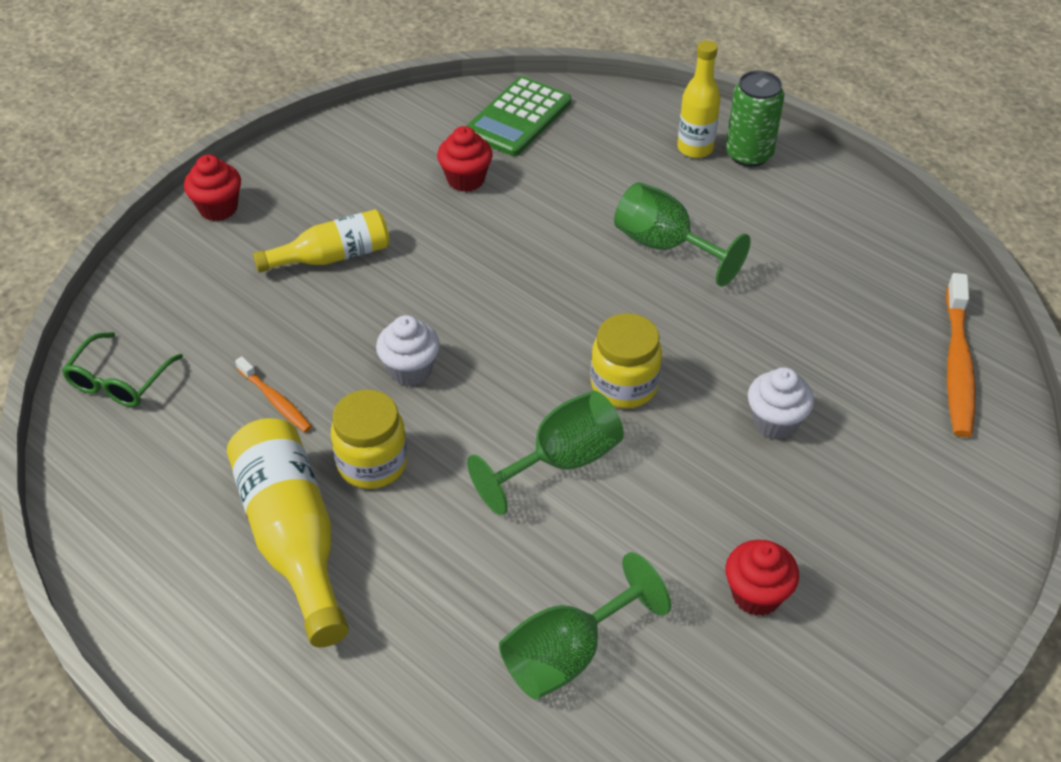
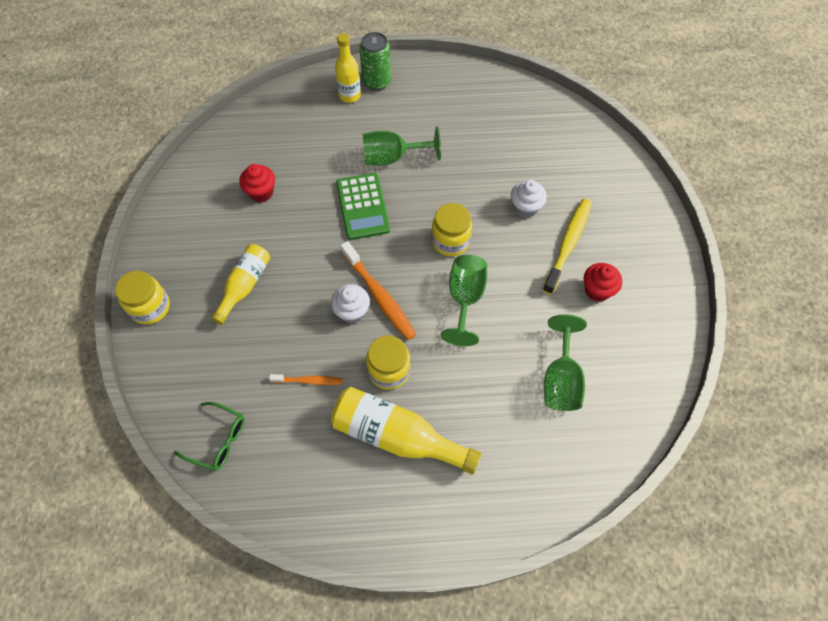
camera: 45 degrees left, 15 degrees up
(119, 381) = (218, 440): green glasses -> green glasses turned 45 degrees counterclockwise
(218, 208) = (150, 307): red cupcake -> yellow jar
(518, 118) = (247, 139): green calculator -> green calculator (363, 207)
(783, 508) = (568, 244): none -> yellow toothbrush
(957, 365) = (562, 125): orange toothbrush -> orange toothbrush (379, 295)

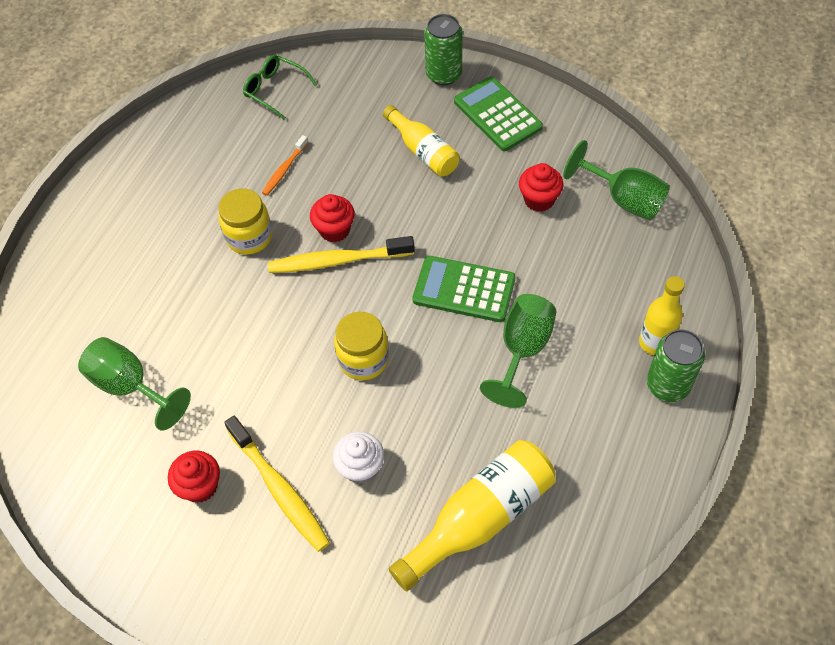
camera: 120 degrees right, 5 degrees down
(150, 307) = (444, 74): yellow jar -> green can
(184, 250) = (497, 115): none -> green calculator
(218, 440) = (275, 90): green glasses -> green glasses turned 75 degrees clockwise
(352, 312) = (334, 230): white cupcake -> red cupcake
(379, 295) = (338, 261): orange toothbrush -> yellow toothbrush
(397, 436) = (181, 218): yellow bottle -> yellow bottle (480, 519)
(465, 298) = (281, 340): green goblet -> green goblet (623, 199)

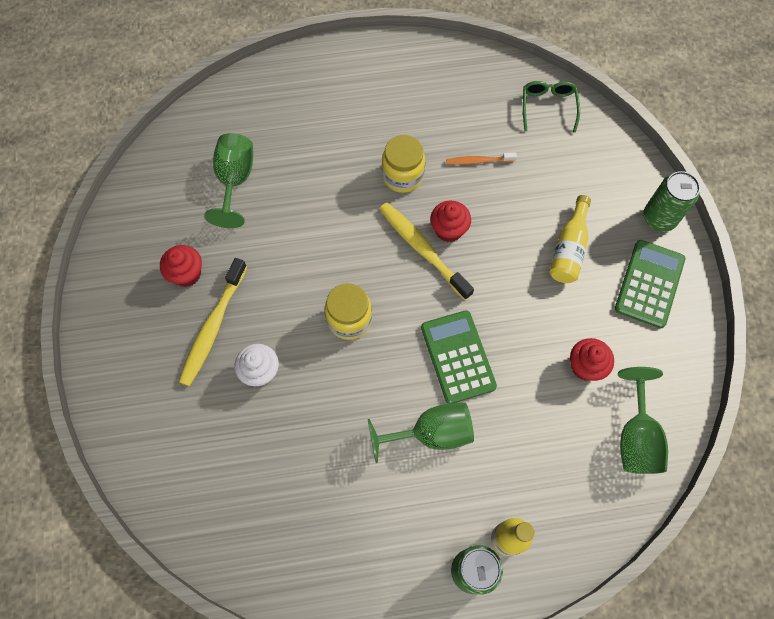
camera: 55 degrees right, 10 degrees up
(480, 519) = (267, 482): yellow bottle -> none

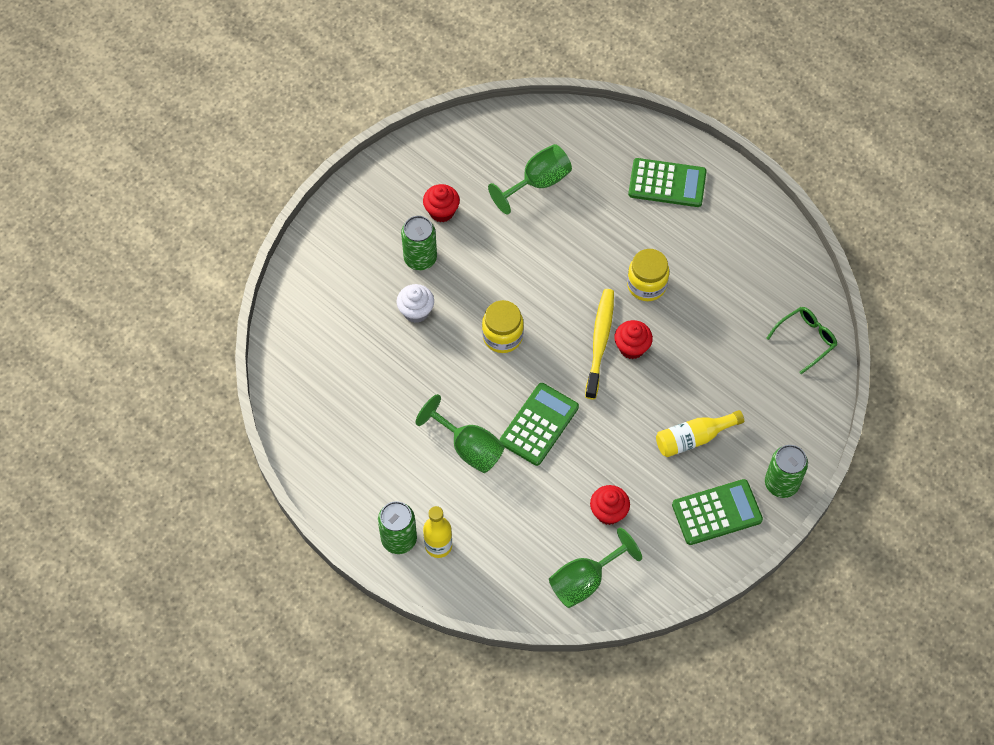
camera: 50 degrees right, 5 degrees down
(213, 327) = (420, 258): yellow toothbrush -> green can
(327, 93) = (667, 183): none -> green calculator
(478, 161) = (709, 326): orange toothbrush -> none

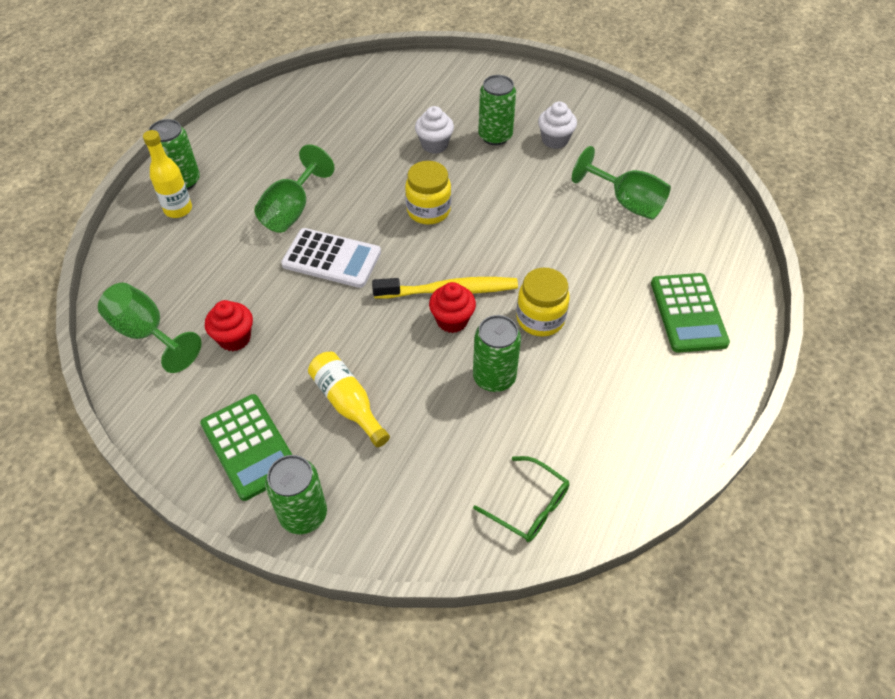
camera: 75 degrees right, 10 degrees down
(441, 211) = (555, 140): red cupcake -> white cupcake
(539, 424) = (331, 258): green calculator -> white calculator
(694, 332) = (494, 377): none -> green can

